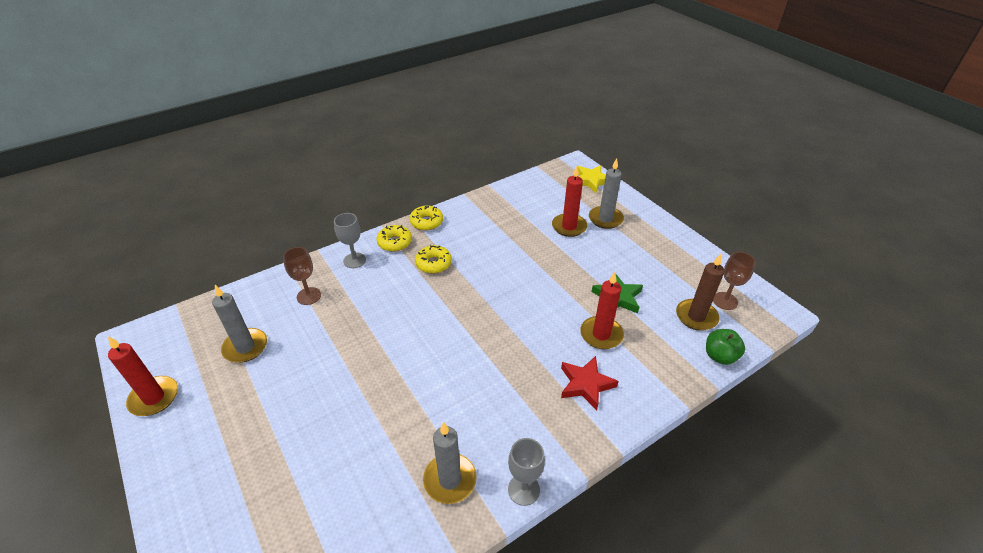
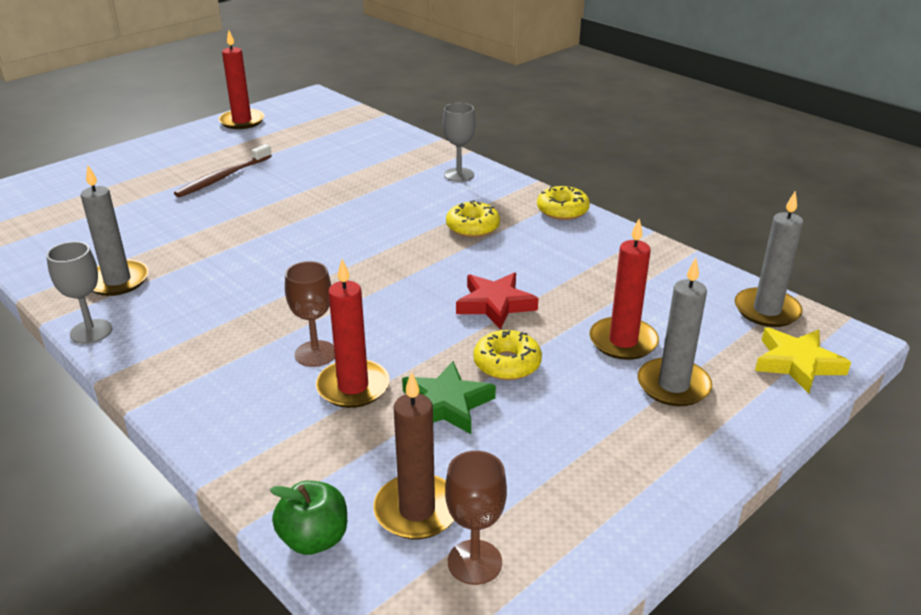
camera: 80 degrees right, 10 degrees down
(245, 347) = (306, 144): grey candle -> grey candle (766, 310)
(283, 410) = (223, 177): none -> brown toothbrush
(309, 296) = (388, 160): brown goblet -> brown goblet (315, 354)
(395, 242) = (505, 194): yellow donut -> yellow donut (507, 363)
(586, 384) = (249, 374): red star -> red star (495, 304)

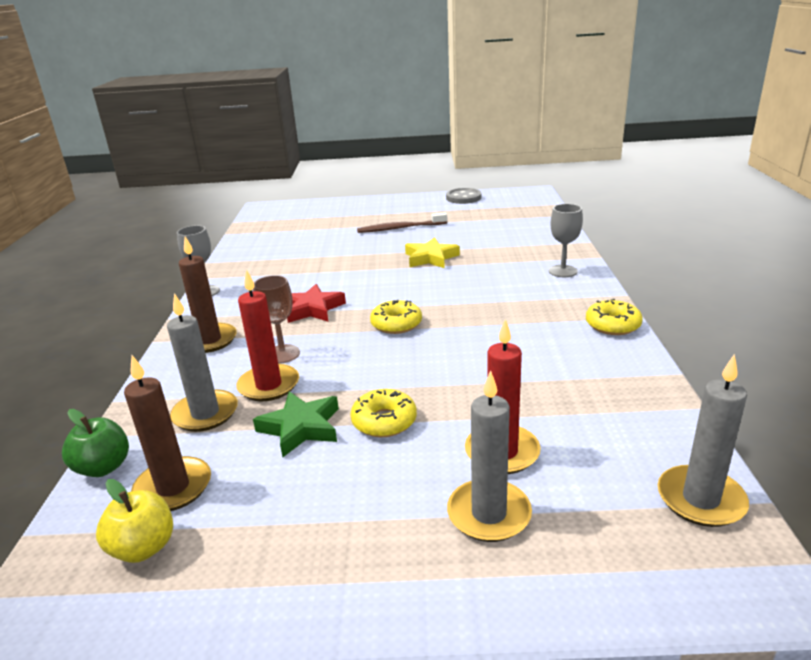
camera: 45 degrees right, 5 degrees down
(117, 281) = (258, 269): grey candle -> grey candle (205, 413)
(204, 378) = (210, 340): none -> brown candle
(242, 121) = (463, 198): red candle -> grey button
(472, 227) = (515, 312): yellow donut -> yellow donut (396, 324)
(474, 562) = (144, 547): brown goblet -> yellow apple
(495, 304) = (443, 374): red star -> red star (312, 309)
(797, 363) = (656, 570): yellow star -> yellow star (431, 258)

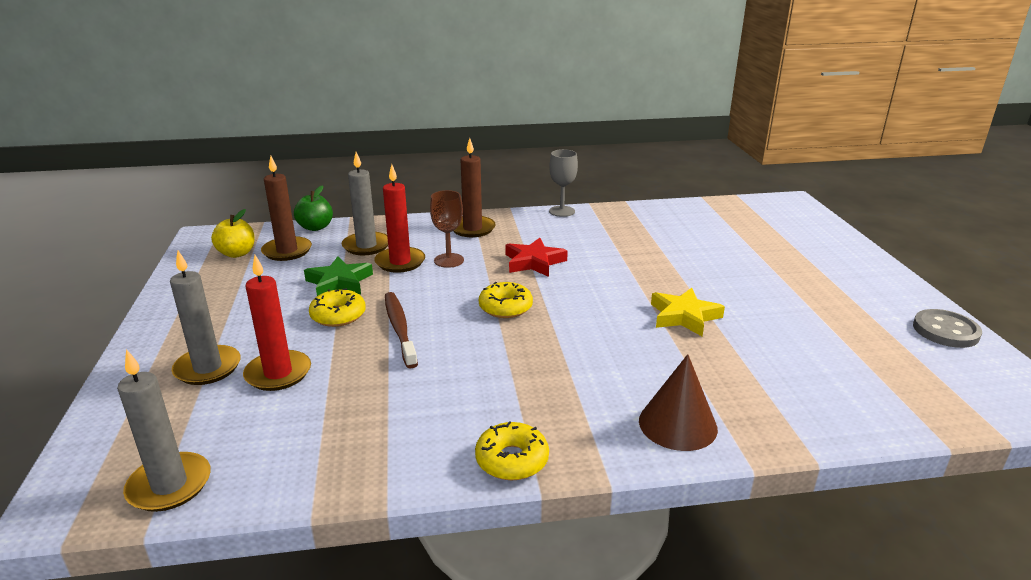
camera: 80 degrees right, 0 degrees up
(400, 228) = (774, 288): brown toothbrush -> brown toothbrush (399, 328)
(562, 271) = (677, 424): grey goblet -> brown cone

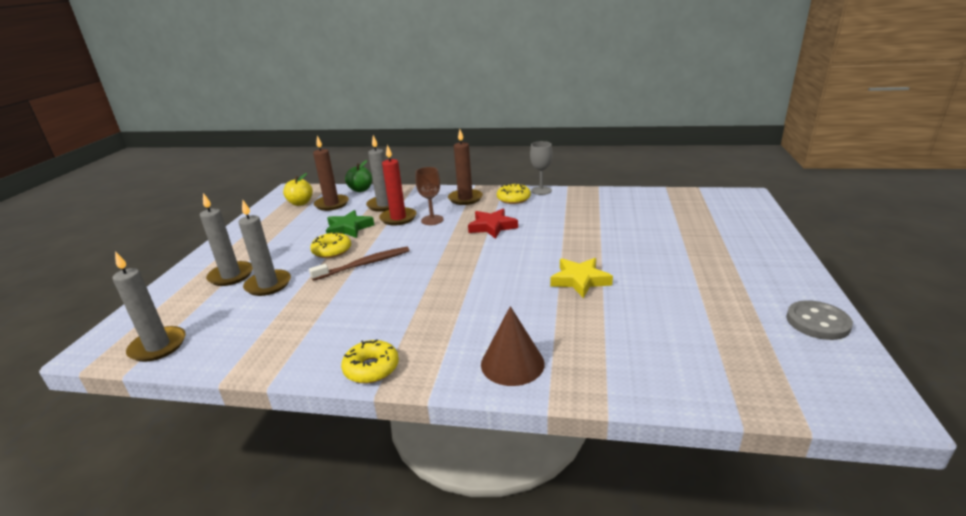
camera: 20 degrees right, 0 degrees up
(278, 373) = (268, 285): red candle -> grey candle
(399, 328) = (364, 264): brown toothbrush -> brown toothbrush turned 60 degrees clockwise
(505, 307) = (447, 258): yellow donut -> yellow donut (513, 199)

